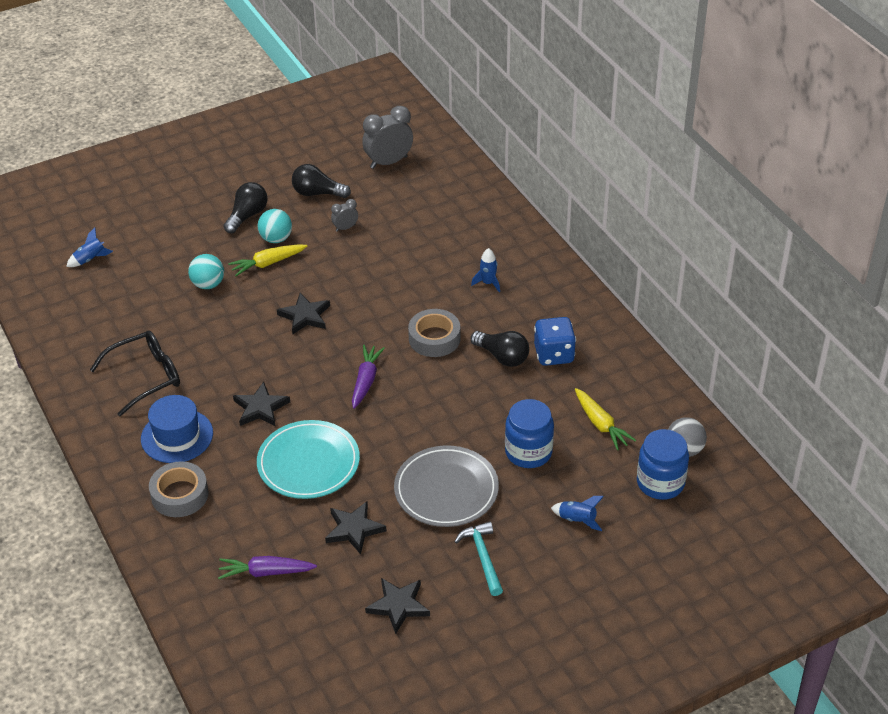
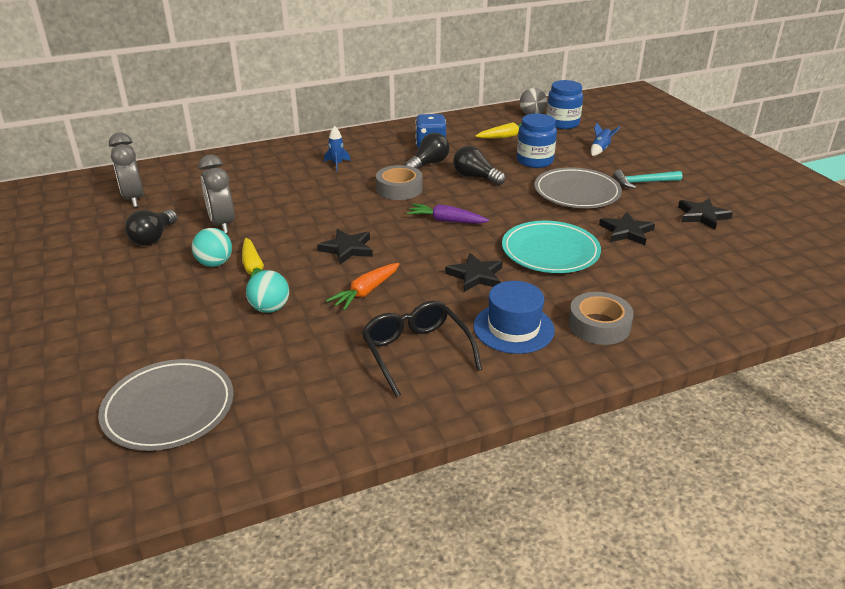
camera: 85 degrees left, 10 degrees down
(90, 259) = (169, 408): blue rocket -> grey plate
(232, 337) = (366, 292): none -> orange carrot
(247, 216) = (161, 281): black light bulb -> black light bulb (475, 177)
(266, 572) = (687, 275): purple carrot -> none
(345, 228) = (222, 224): grey clock -> grey clock, size x1.96

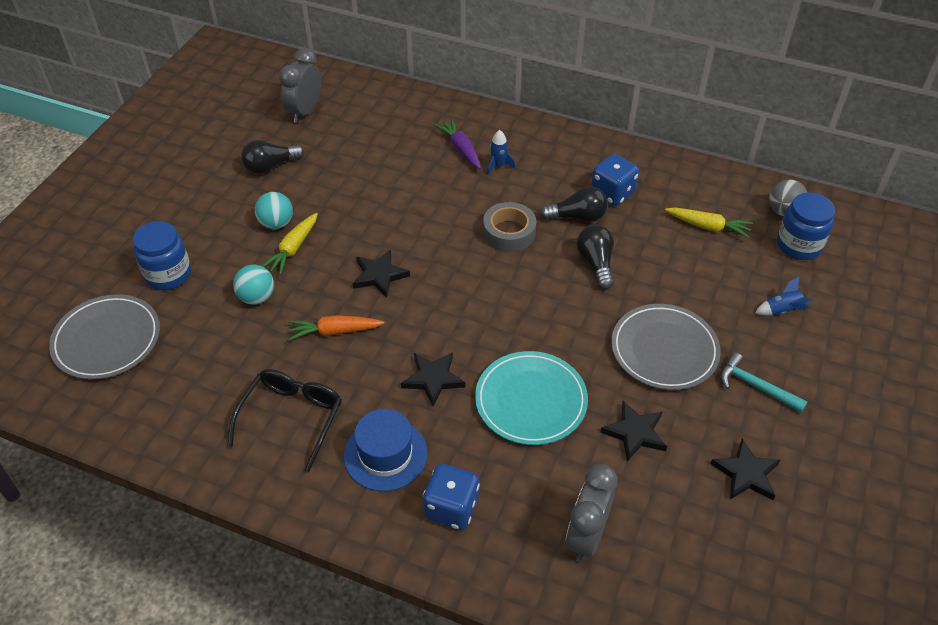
camera: 45 degrees right, 15 degrees up
(222, 224) = (329, 183): grey clock -> grey clock (586, 536)
(446, 221) = (495, 300): purple carrot -> purple carrot (461, 149)
(534, 161) = (685, 280): blue jar -> blue jar (168, 274)
(599, 325) = (451, 508): grey tape -> blue dice

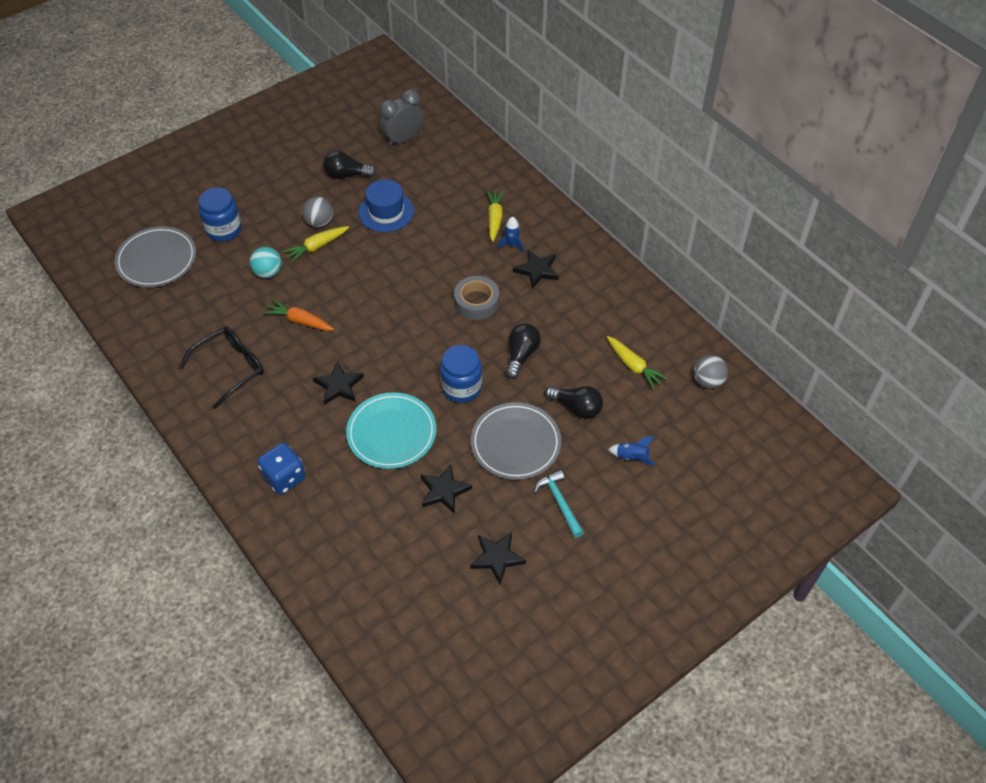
camera: 30 degrees right, 5 degrees up
(276, 223) = (319, 222): turquoise ball -> grey ball
(379, 275) = (360, 293): black star -> black star (537, 270)
(385, 454) = (270, 421): blue hat -> blue hat (386, 212)
(461, 149) = (494, 218): purple carrot -> yellow carrot
(577, 217) = (538, 312): black light bulb -> black light bulb (576, 408)
(586, 536) = (354, 540): grey clock -> none
(612, 193) = (581, 305): blue dice -> none
(798, 245) = (694, 414): blue jar -> blue jar (461, 387)

